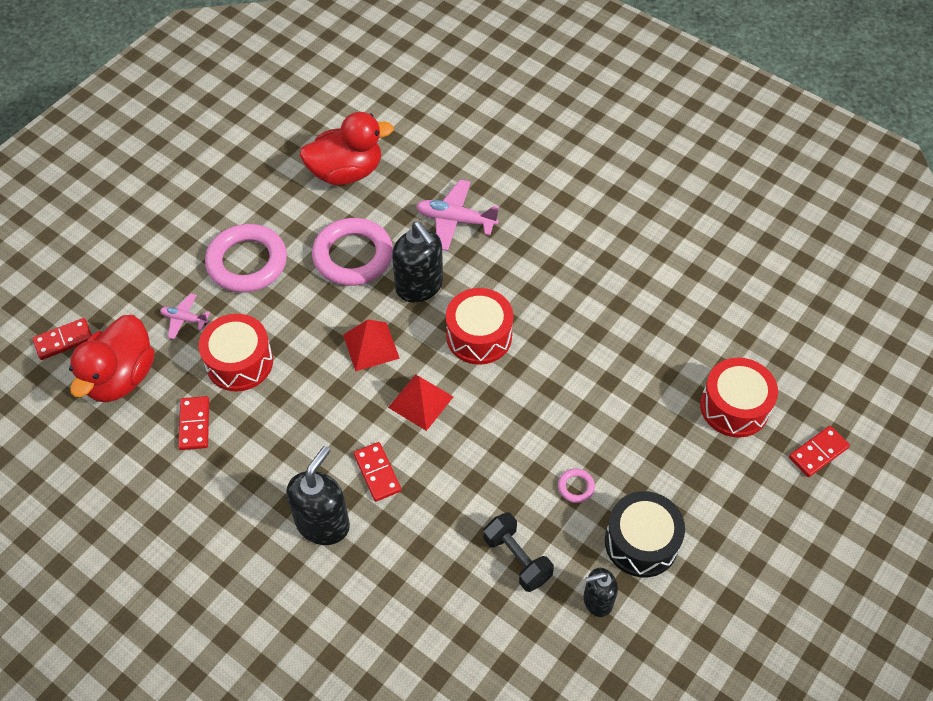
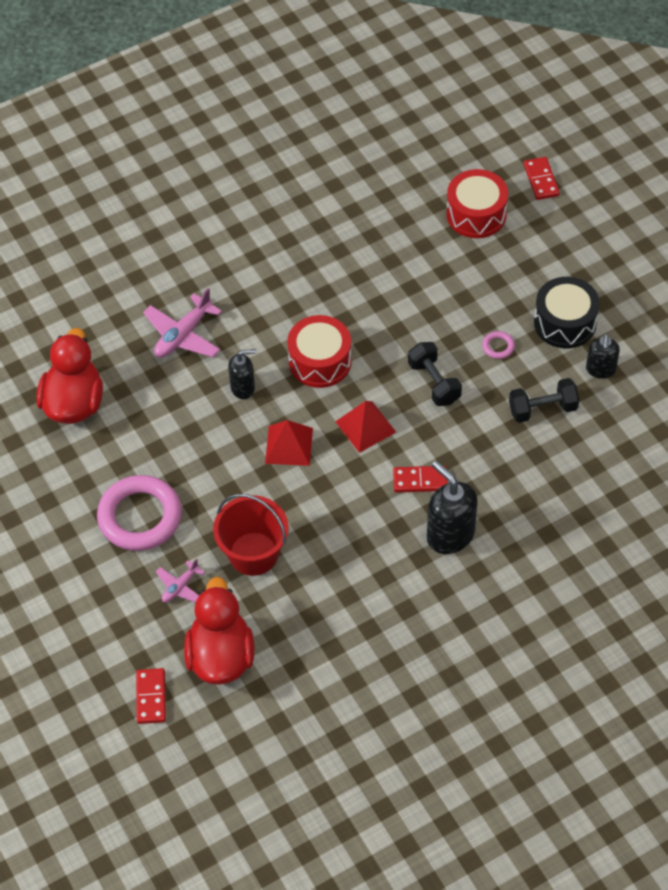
camera: 65 degrees left, 0 degrees up
(121, 377) = (221, 656): red duck -> red duck turned 135 degrees counterclockwise
(194, 424) = (303, 607): red domino -> none
(239, 362) = (253, 554): red drum -> red bucket
(353, 256) = (180, 428): pink ring -> none
(419, 286) = (243, 387): black soap dispenser -> black soap dispenser, size x0.61
(501, 443) = (434, 382): none -> black dumbbell

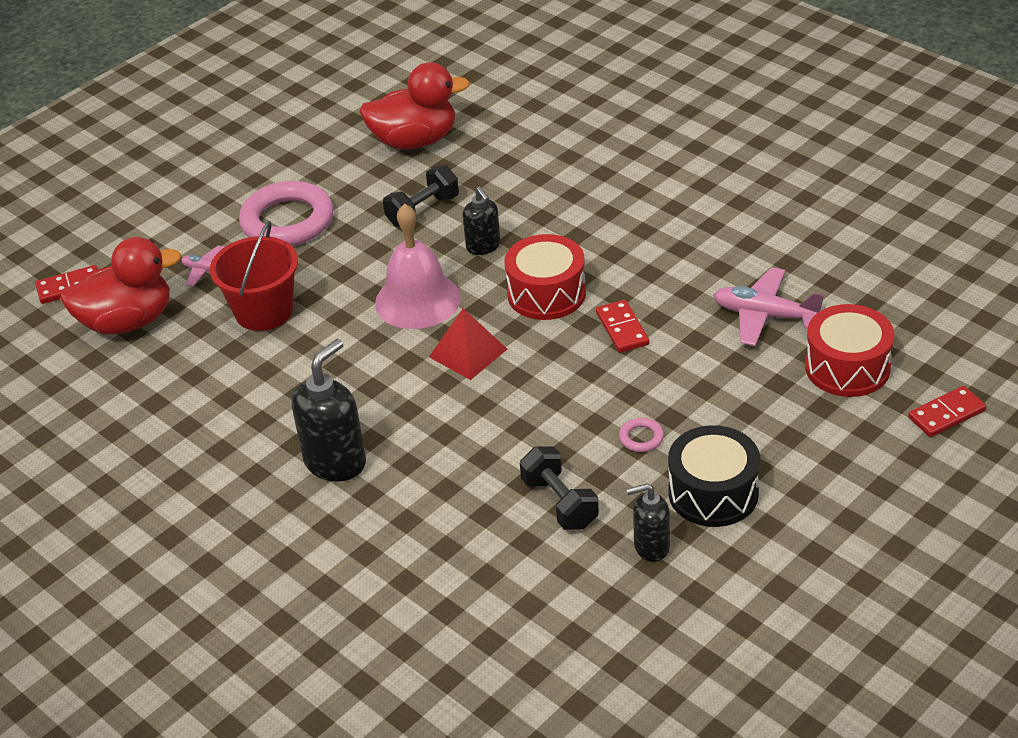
camera: 75 degrees right, 15 degrees down
(183, 335) = (535, 186): pink plane -> pink plane (765, 315)
(289, 445) = (417, 300): red pyramid -> pink bell
(420, 480) = (406, 417): red domino -> red domino (622, 329)
(434, 382) = (558, 394): black dumbbell -> black dumbbell (423, 211)

